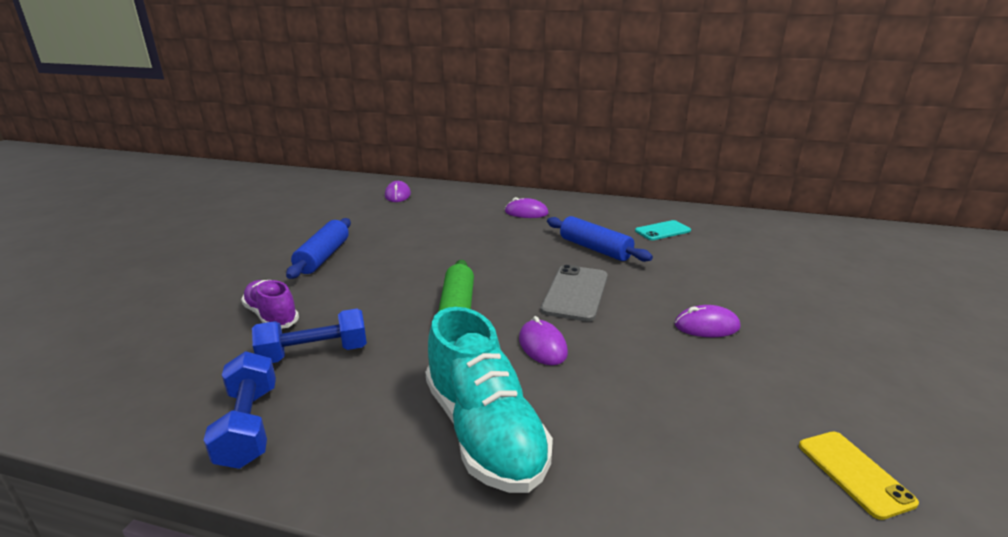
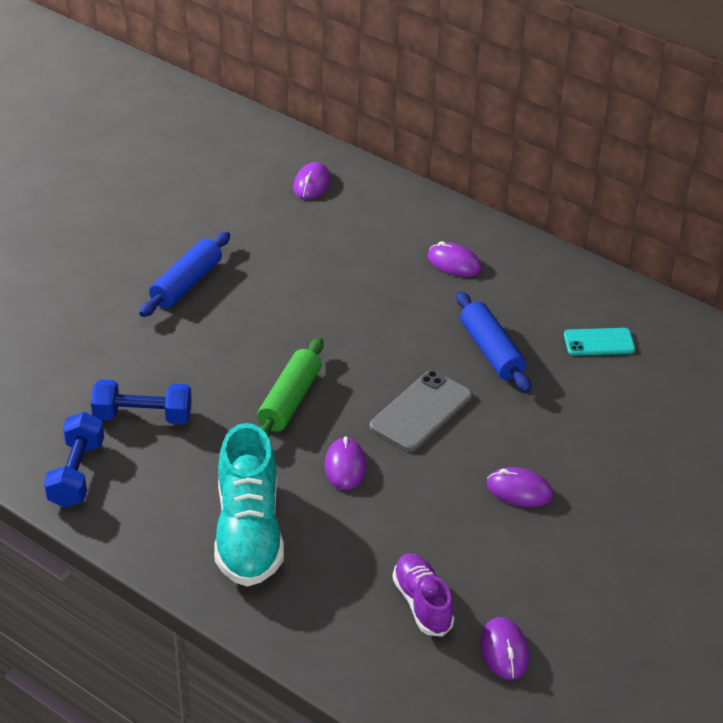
camera: 20 degrees right, 15 degrees up
(272, 316) = (116, 359): purple shoe -> purple shoe (422, 603)
(854, 473) = (504, 651): yellow phone -> purple mouse

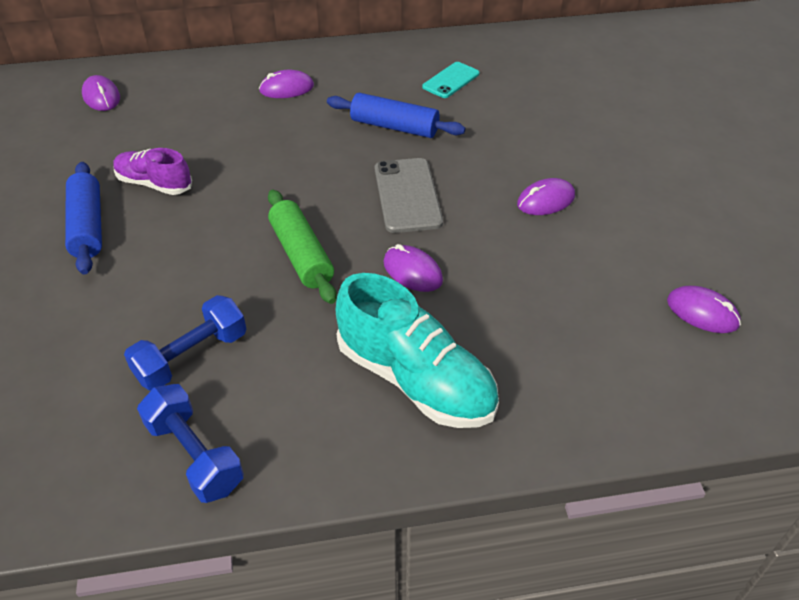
camera: 45 degrees left, 5 degrees up
(422, 603) = (608, 325): purple shoe -> purple shoe (154, 184)

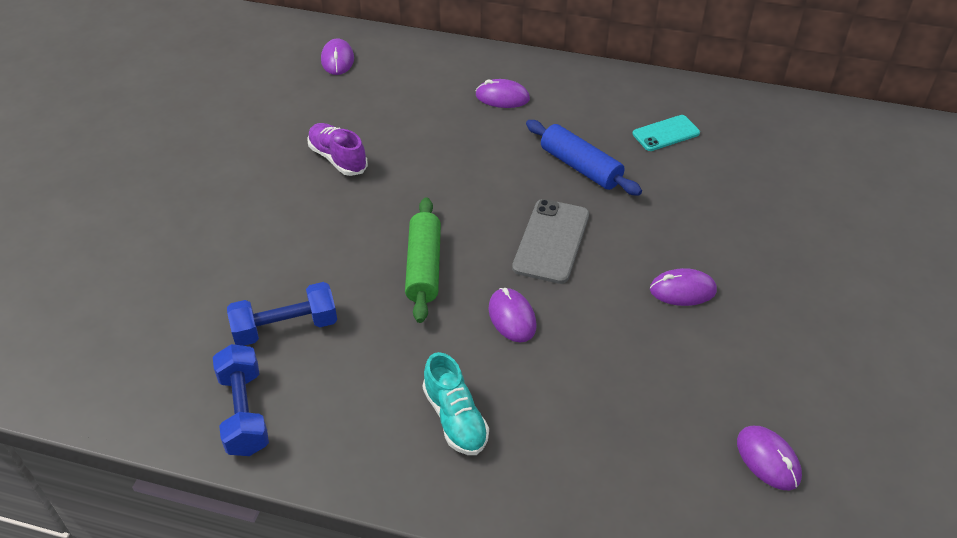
camera: 25 degrees right, 0 degrees up
(87, 226) = (265, 181): blue rolling pin -> none
(415, 380) = (455, 418): turquoise shoe -> turquoise shoe, size x0.59

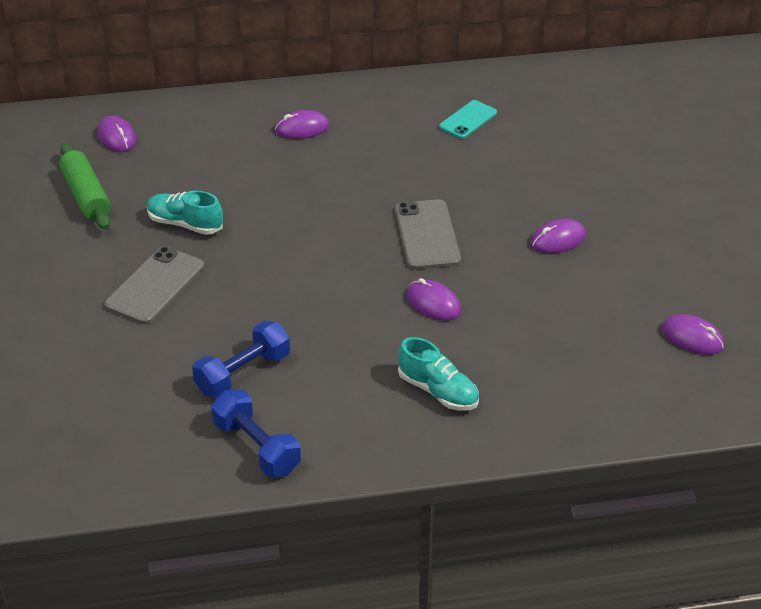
camera: 25 degrees left, 5 degrees down
(271, 210) = (155, 286): none -> grey phone
(338, 158) = (185, 224): purple shoe -> turquoise shoe
(423, 267) = (331, 289): green rolling pin -> green rolling pin (86, 196)
(580, 167) = (412, 168): blue rolling pin -> none

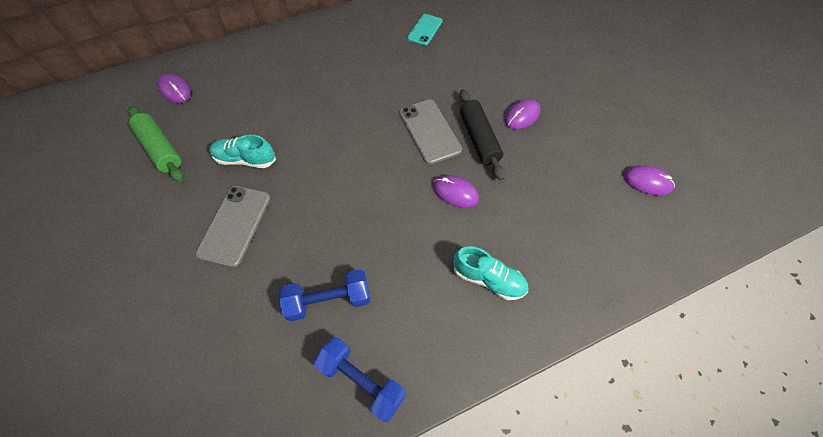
camera: 15 degrees left, 20 degrees up
(243, 373) = (329, 300): blue dumbbell -> blue dumbbell turned 45 degrees clockwise
(302, 128) = (312, 57): purple mouse -> none
(488, 254) = (478, 139): none -> black rolling pin

